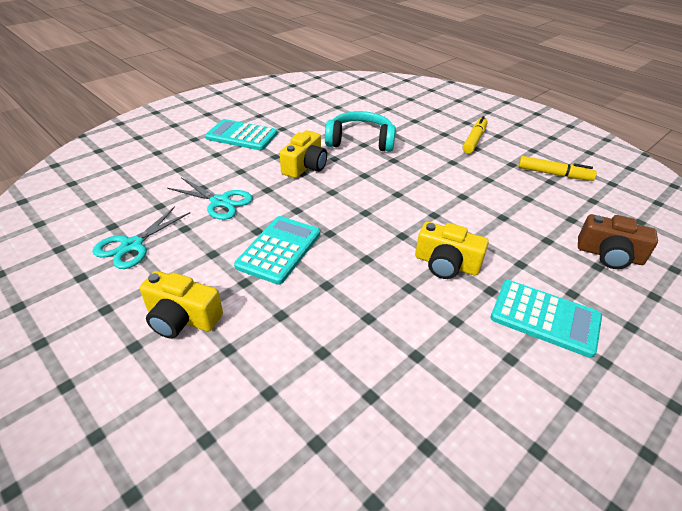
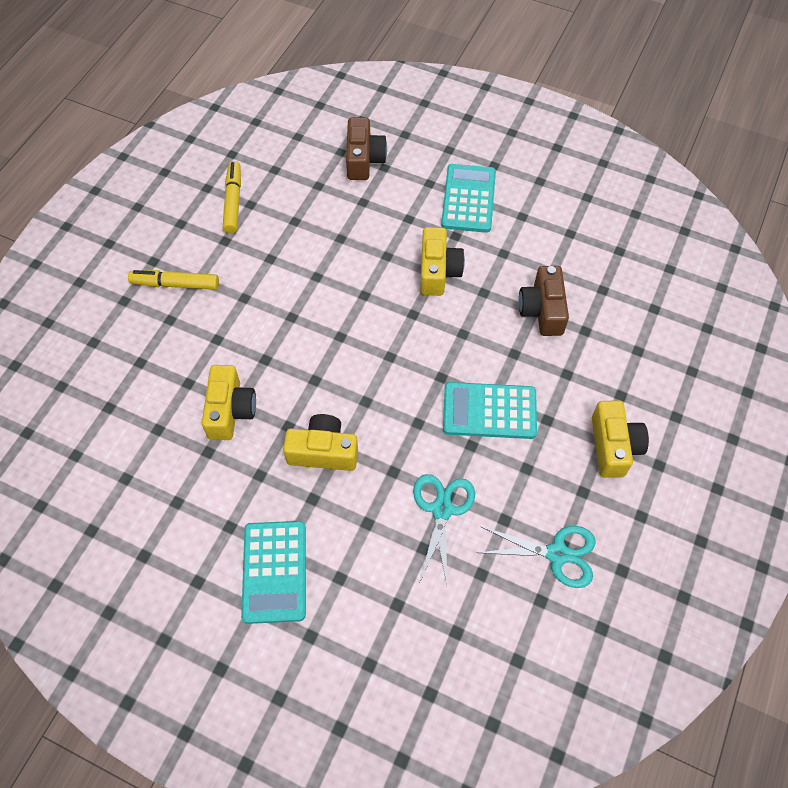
camera: 110 degrees left, 20 degrees up
(360, 141) = (230, 410): turquoise headphones -> yellow camera
(366, 325) = (542, 310): none -> brown camera

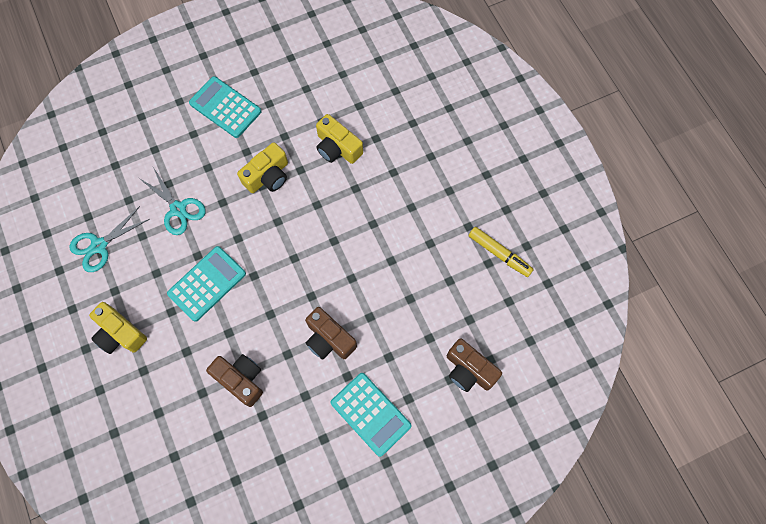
camera: 130 degrees right, 10 degrees up
(175, 284) = (456, 175): yellow marker -> none
(438, 271) = (329, 339): yellow camera -> brown camera

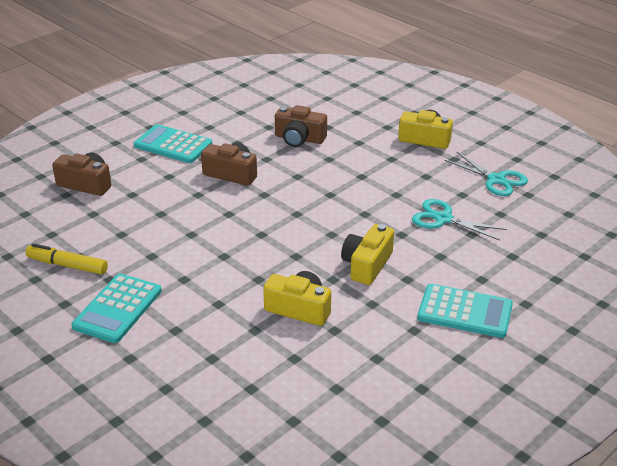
camera: 160 degrees right, 35 degrees down
(99, 245) = (496, 180): turquoise scissors -> turquoise scissors turned 105 degrees clockwise
(207, 283) = (372, 180): turquoise calculator -> turquoise calculator (118, 309)

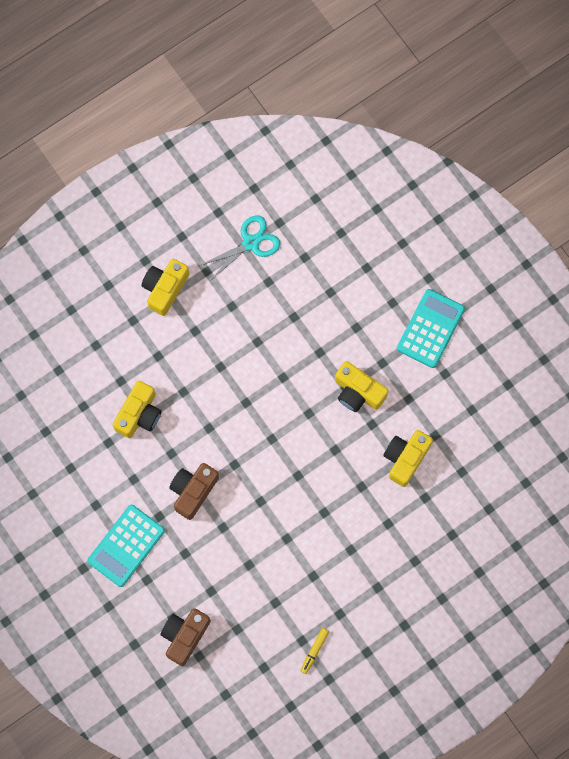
camera: 80 degrees left, 40 degrees up
(67, 265) = (314, 651): yellow marker -> yellow marker, size x0.63
(118, 309) = (381, 607): turquoise calculator -> none
(299, 138) = (139, 414): brown camera -> yellow camera
(443, 219) = (304, 309): turquoise scissors -> none

